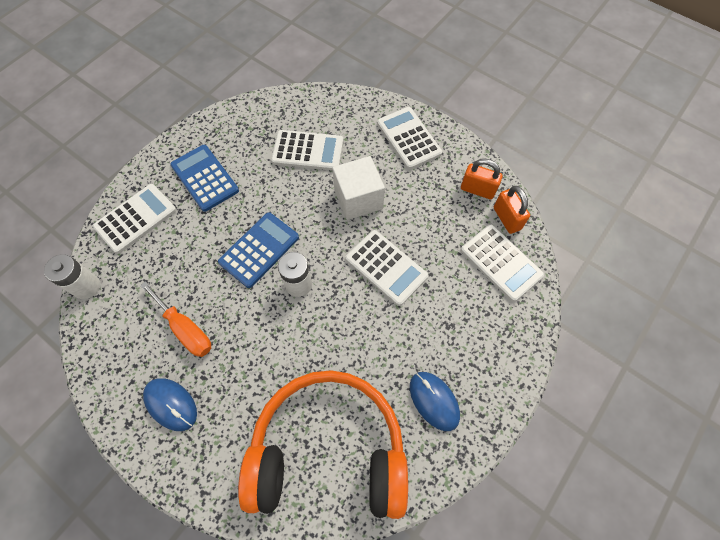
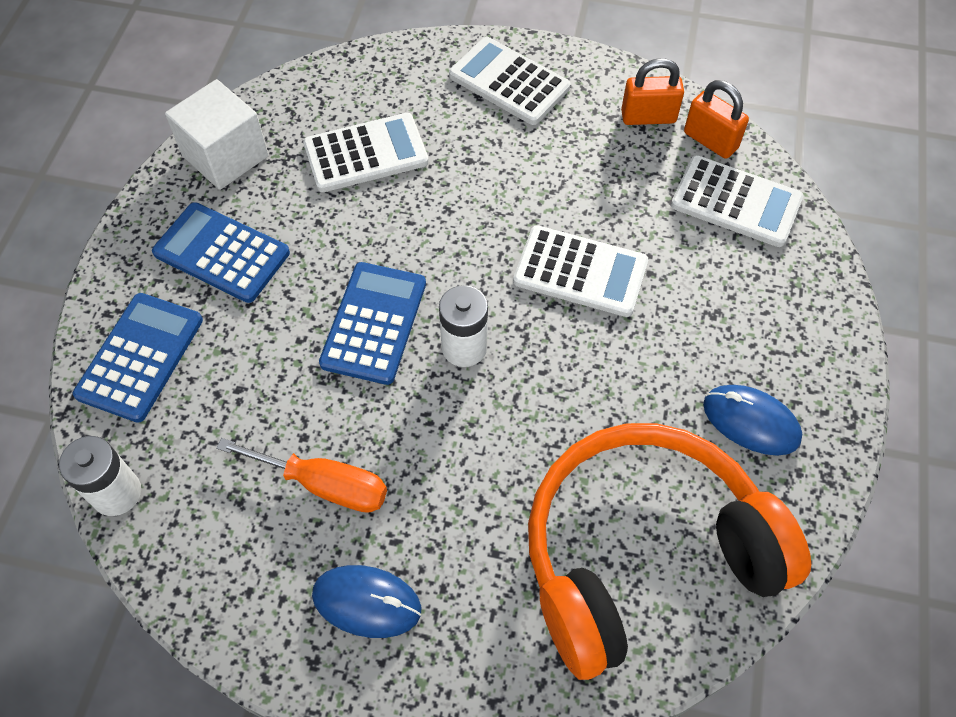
camera: 25 degrees left, 5 degrees down
(136, 218) = (140, 357): white calculator -> blue calculator
(358, 199) = (484, 193): white cube -> white cube (225, 156)

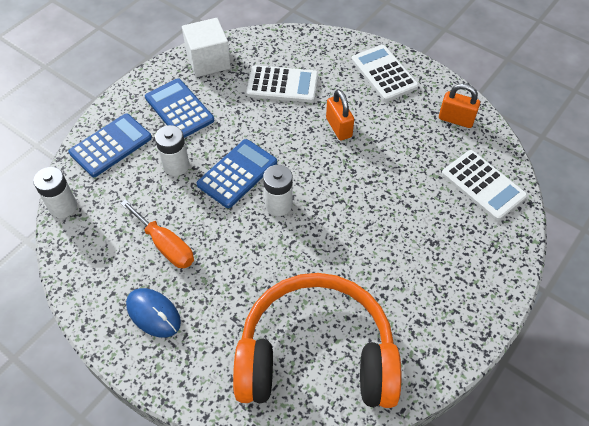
camera: 25 degrees right, 5 degrees down
(269, 348) = (176, 165): none -> white battery
(580, 272) = (366, 189): white calculator -> none
(710, 140) = (487, 145): orange padlock -> orange padlock (339, 127)
(751, 421) = (421, 310): blue mouse -> none

